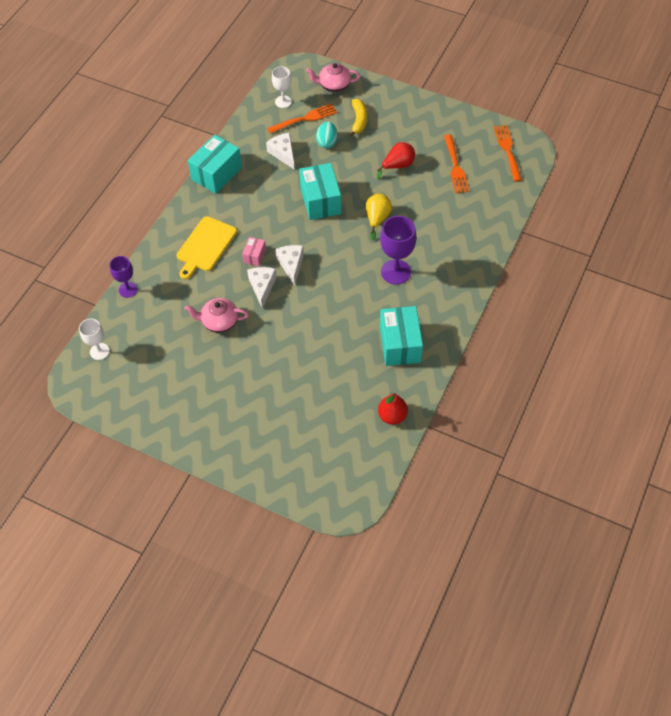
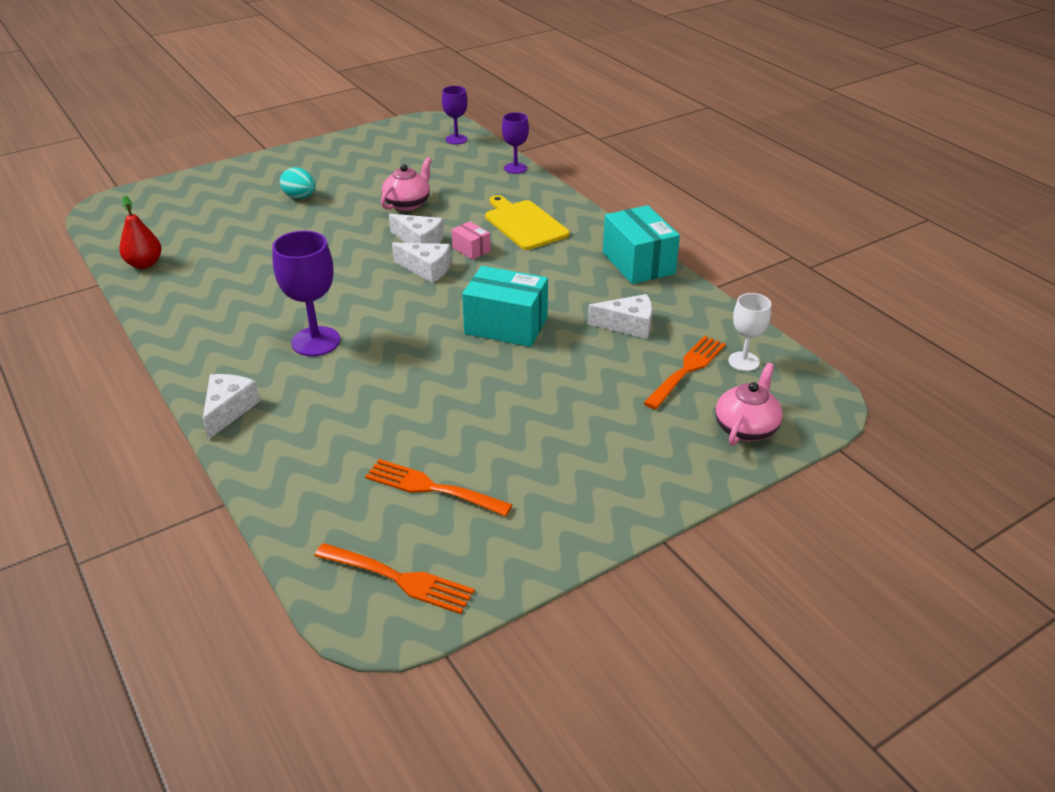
camera: 120 degrees right, 20 degrees down
(99, 351) = (456, 139): white goblet -> purple goblet
(305, 118) = (687, 369): orange fork -> orange fork turned 150 degrees counterclockwise
(327, 142) = (616, 372): turquoise egg -> turquoise egg (300, 197)
(359, 121) = (637, 422): yellow banana -> none
(377, 219) = (420, 361): yellow pear -> none
(397, 166) = (499, 423): red pear -> none
(400, 344) = (215, 303): turquoise box -> none
(472, 270) = (228, 410): none -> white cheese

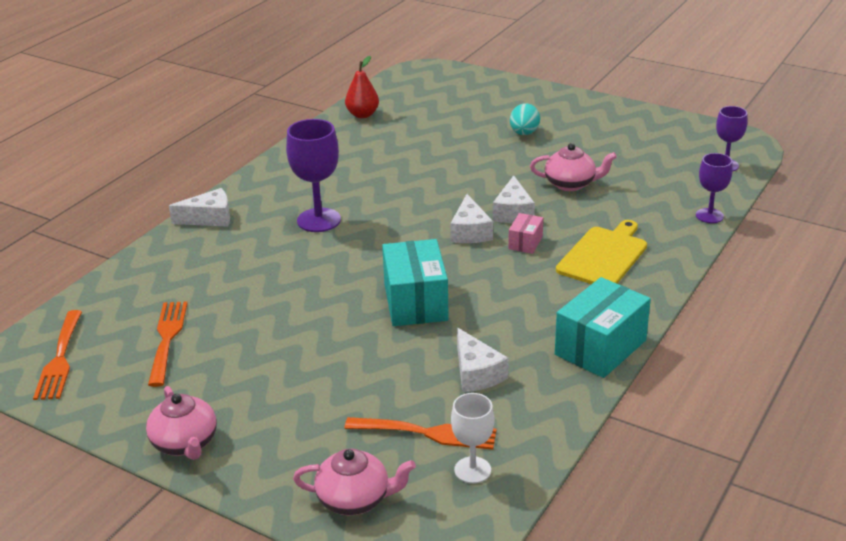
camera: 65 degrees right, 5 degrees down
(613, 510) = (185, 443): none -> pink teapot

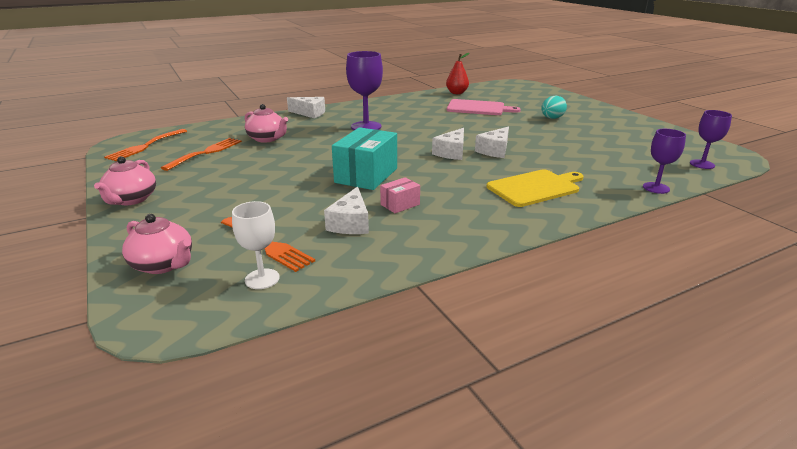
camera: 30 degrees right, 5 degrees down
(421, 139) = (478, 108): none -> pink cutting board
(525, 243) = (483, 166): pink box -> pink box (400, 204)
(571, 184) = (556, 147): pink teapot -> pink teapot (267, 139)
(600, 347) = (464, 238): turquoise box -> none

